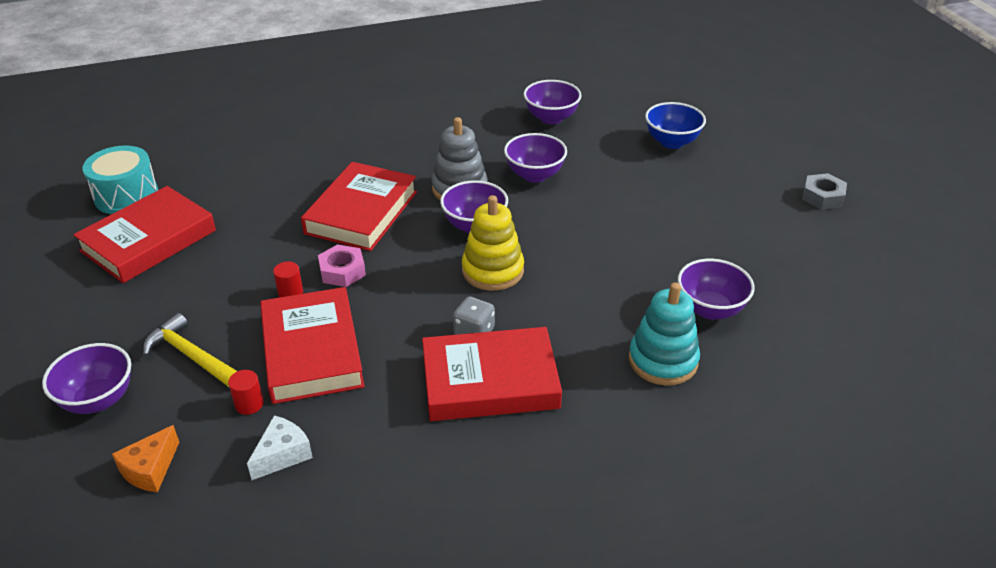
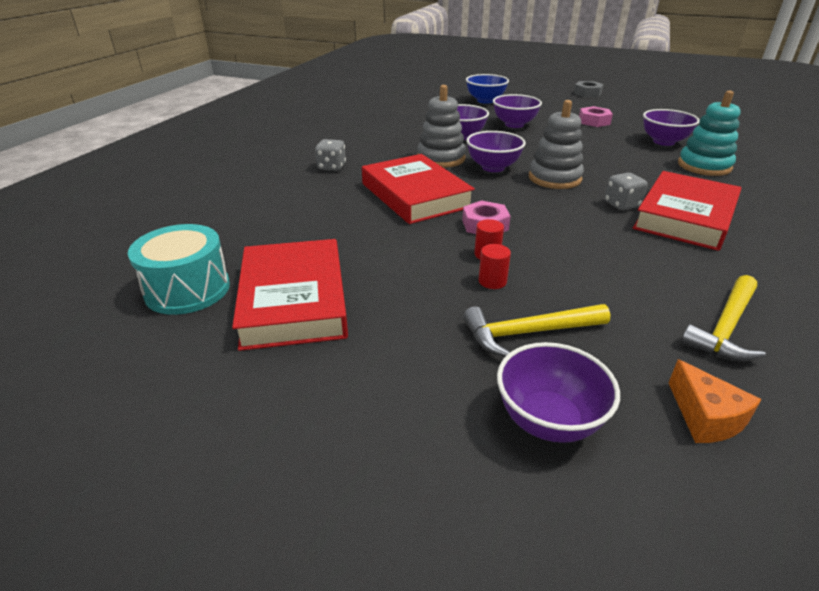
camera: 50 degrees left, 5 degrees down
(249, 404) = (635, 323): red cylinder -> red cylinder (492, 281)
(282, 455) = (725, 327): white cheese -> yellow hammer
(312, 351) = (583, 269): red book -> none
(369, 147) = (331, 167): none -> grey dice
(492, 271) = (554, 178): yellow stacking toy -> grey stacking toy
(551, 118) = (405, 114): purple bowl -> purple bowl (514, 124)
(711, 237) = (594, 121): none -> pink nut

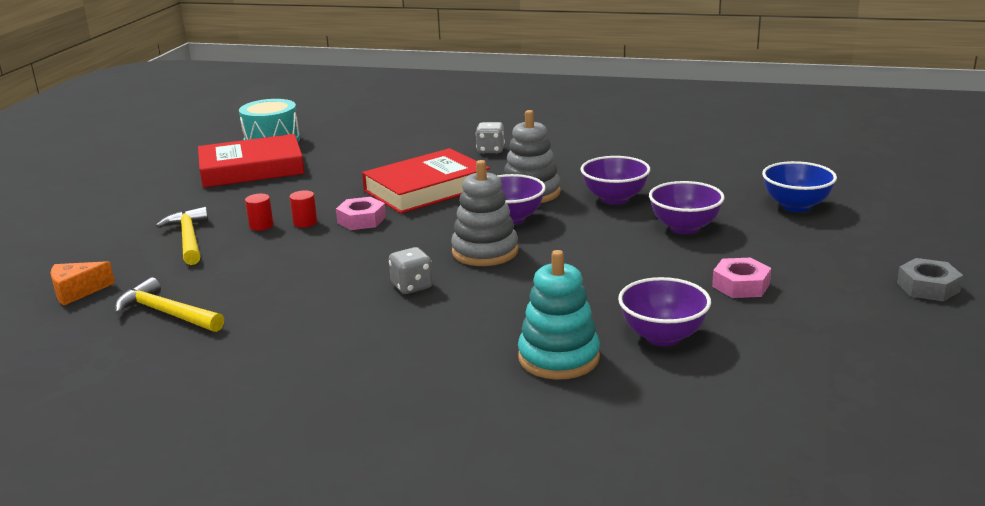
camera: 85 degrees right, 10 degrees down
(548, 420) = (101, 244): purple bowl -> none
(685, 217) = (381, 321): red book -> none

